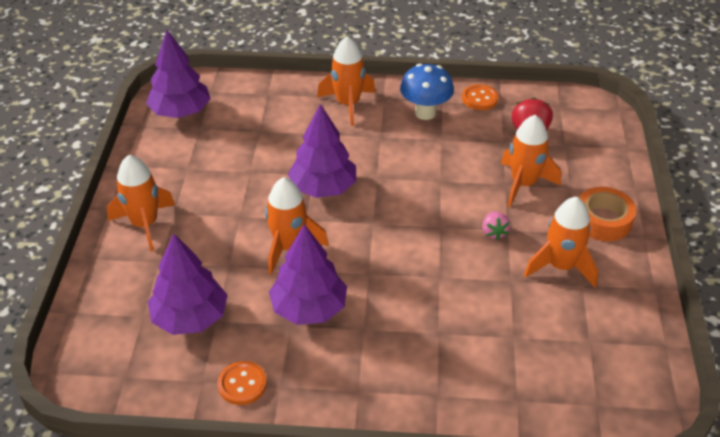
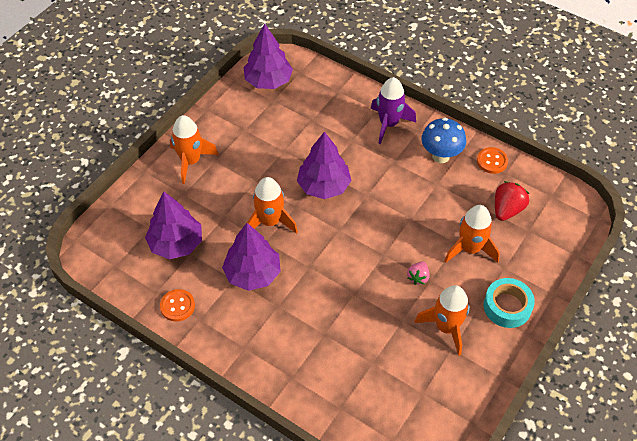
camera: 30 degrees right, 10 degrees up
(348, 104) = (389, 124): orange rocket -> purple rocket
(603, 220) = (507, 306): orange tape -> turquoise tape

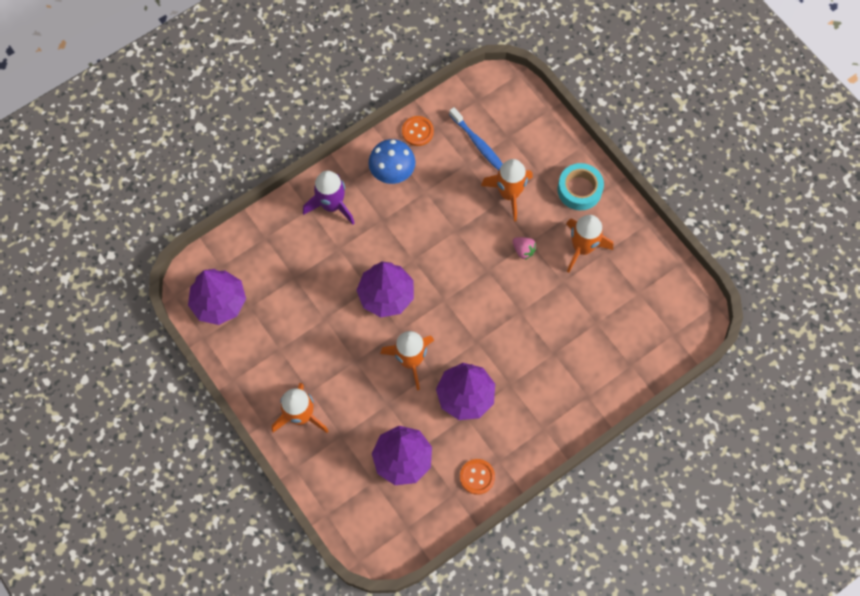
camera: 70 degrees left, 15 degrees up
(507, 210) = (478, 144): red strawberry -> blue toothbrush

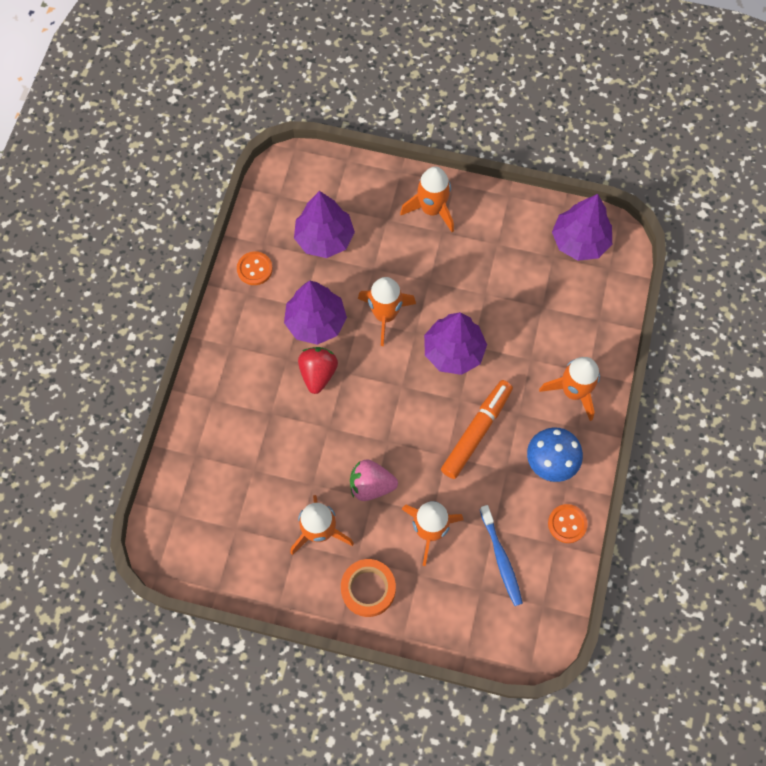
camera: 140 degrees right, 0 degrees up
(332, 205) = (573, 391): purple rocket -> orange rocket
(421, 230) = (476, 432): none -> orange marker
(478, 144) = (501, 558): blue toothbrush -> blue toothbrush turned 120 degrees counterclockwise
(496, 355) = (318, 374): none -> red strawberry
(523, 250) = (371, 485): pink strawberry -> pink strawberry, size x1.61
(579, 190) = (368, 589): turquoise tape -> orange tape

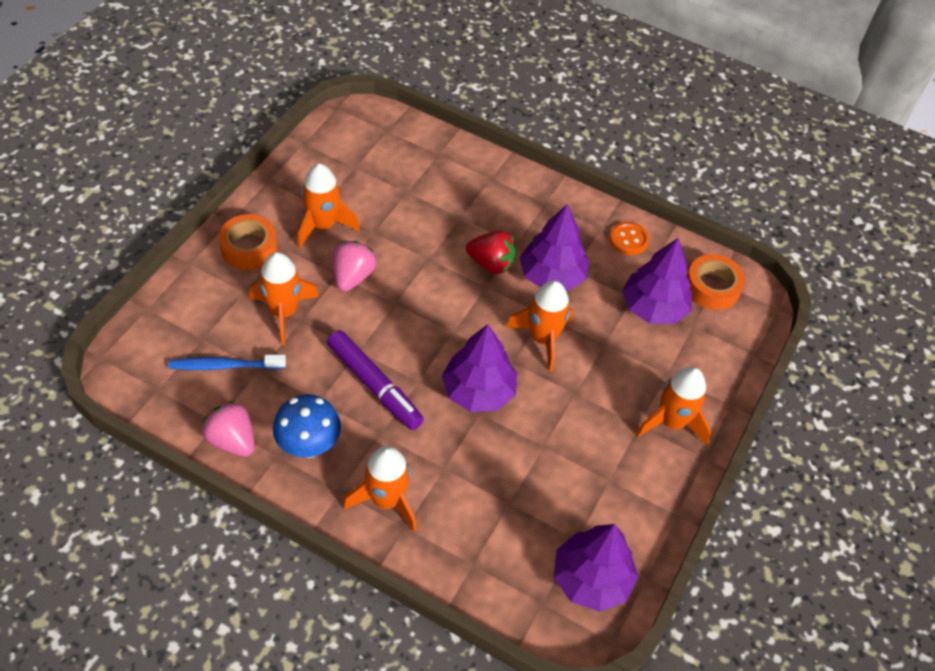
camera: 100 degrees right, 15 degrees down
(288, 198) = (712, 287): none -> orange tape
(476, 432) = (374, 385): orange marker -> purple marker
(567, 524) = (232, 440): orange button -> pink strawberry

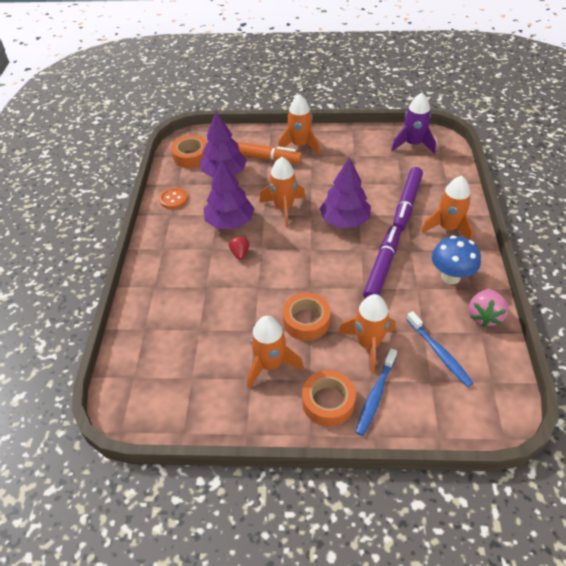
camera: 110 degrees left, 5 degrees down
(225, 286) = (375, 395): none -> blue toothbrush
(352, 277) = (306, 321): pink strawberry -> orange tape
(463, 481) = (406, 204): none -> purple marker
(491, 263) = (240, 253): red strawberry -> red strawberry, size x0.62
(591, 579) = (413, 144): purple tree -> purple rocket
(666, 364) = (262, 157): none -> orange marker

